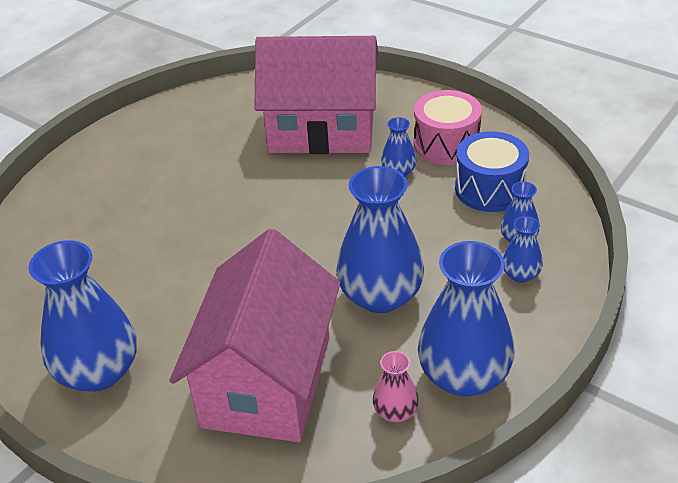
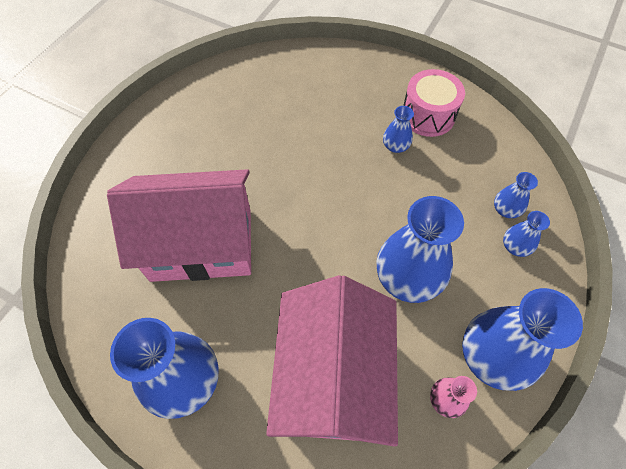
camera: 10 degrees left, 20 degrees up
(322, 130) = (324, 106): pink house -> pink house (202, 244)
(489, 189) = (472, 159): blue drum -> none

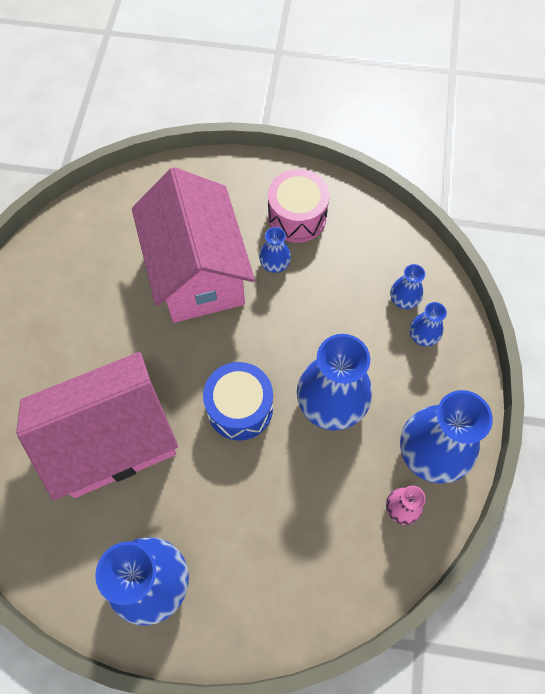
camera: 20 degrees left, 5 degrees up
(321, 254) = (240, 408): none -> blue drum
(332, 377) = (292, 526): pink house -> pink house (197, 272)

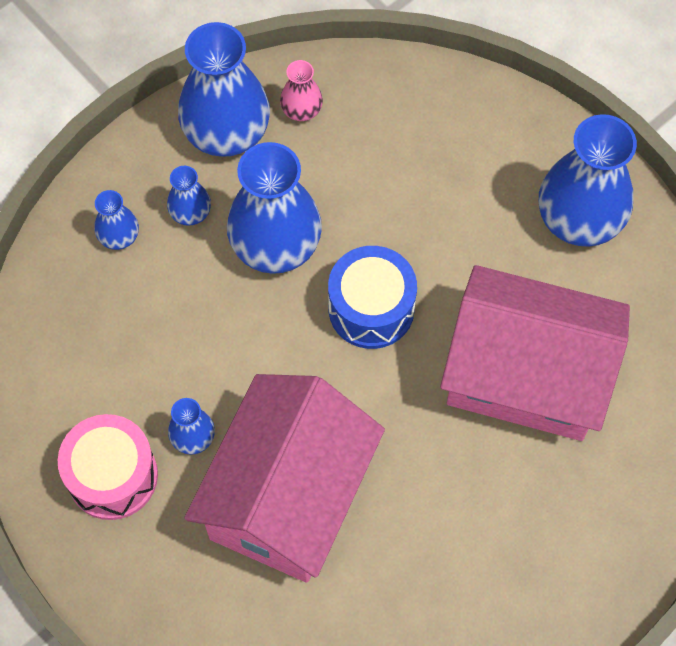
camera: 140 degrees left, 0 degrees up
(404, 299) = (97, 286): blue vase -> blue vase (190, 212)

